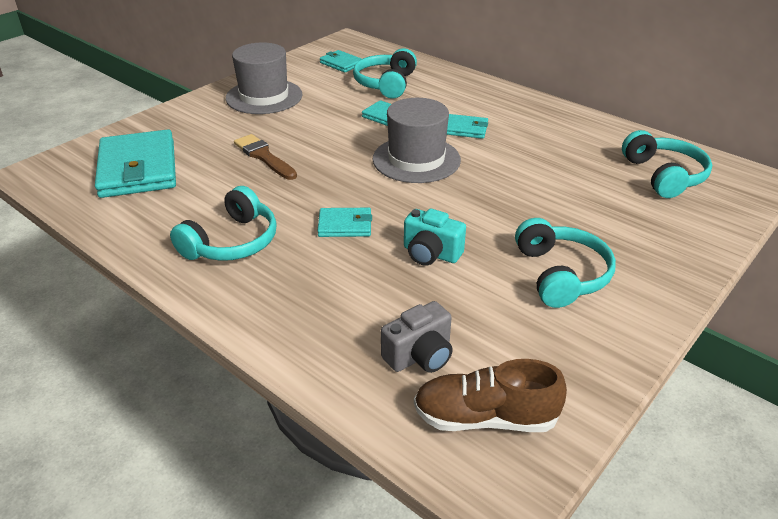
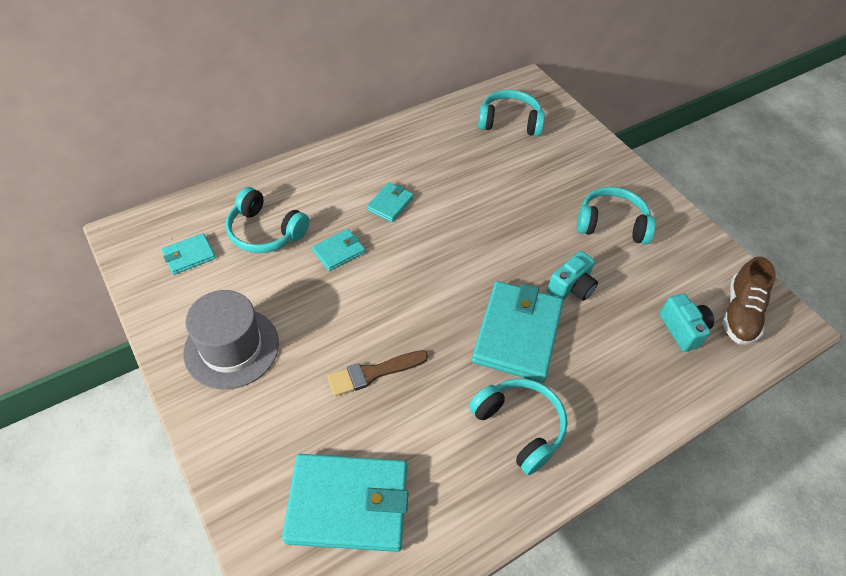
camera: 75 degrees left, 15 degrees up
(345, 225) = (517, 334): turquoise wallet -> turquoise wallet, size x2.04
(416, 159) = (429, 254): grey hat -> none
(420, 355) = (682, 329): grey camera -> turquoise camera

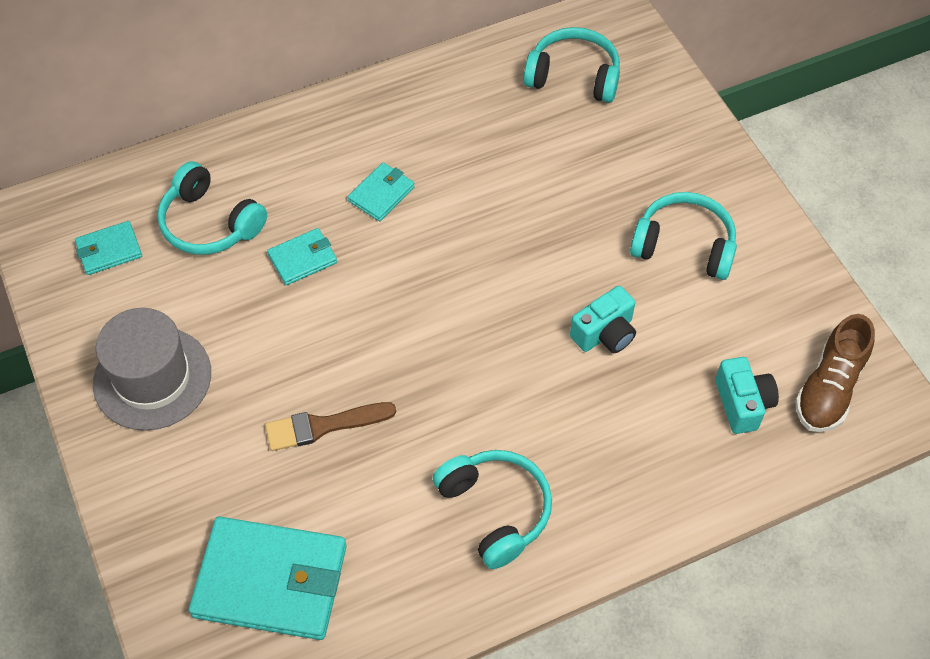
camera: 10 degrees right, 5 degrees up
(517, 334) = (518, 391): turquoise wallet -> none

